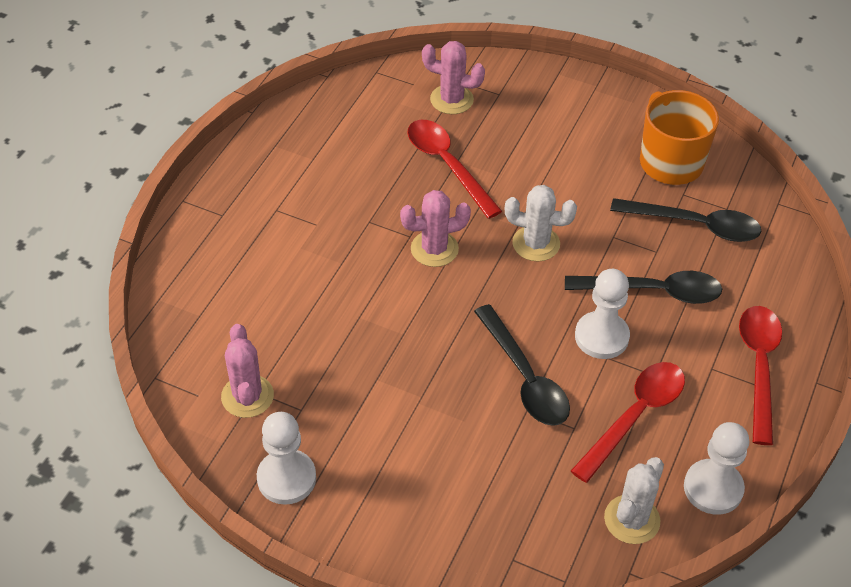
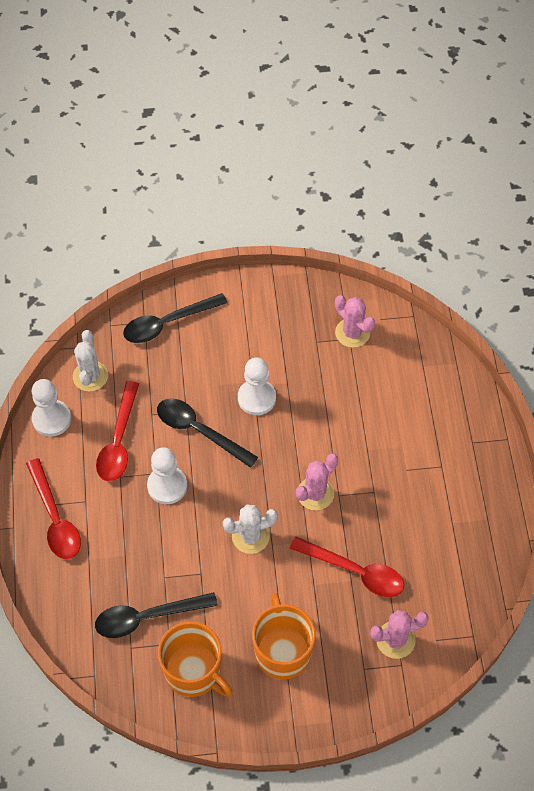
camera: 150 degrees right, 10 degrees up
(286, 478) = (294, 300): white pawn -> white pawn (256, 398)
(569, 139) = (282, 651): none -> orange mug
(653, 291) = (150, 540): black spoon -> black spoon (167, 323)

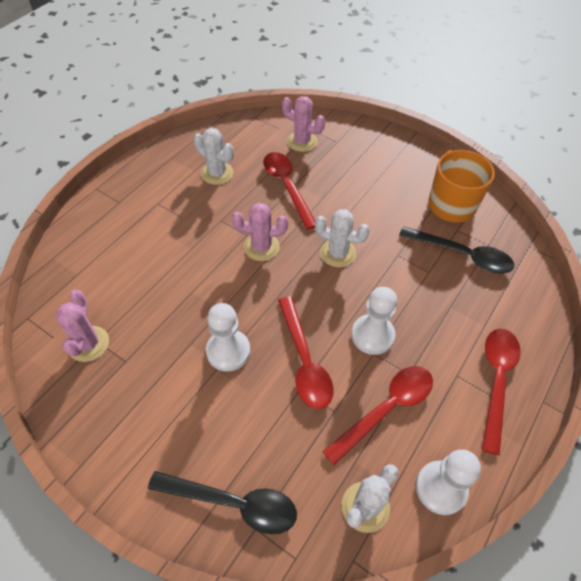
camera: 140 degrees left, 5 degrees down
(199, 431) = (304, 361): black spoon -> red spoon
(282, 651) = (379, 178): orange mug -> none
(429, 536) = (217, 173): none -> white cactus

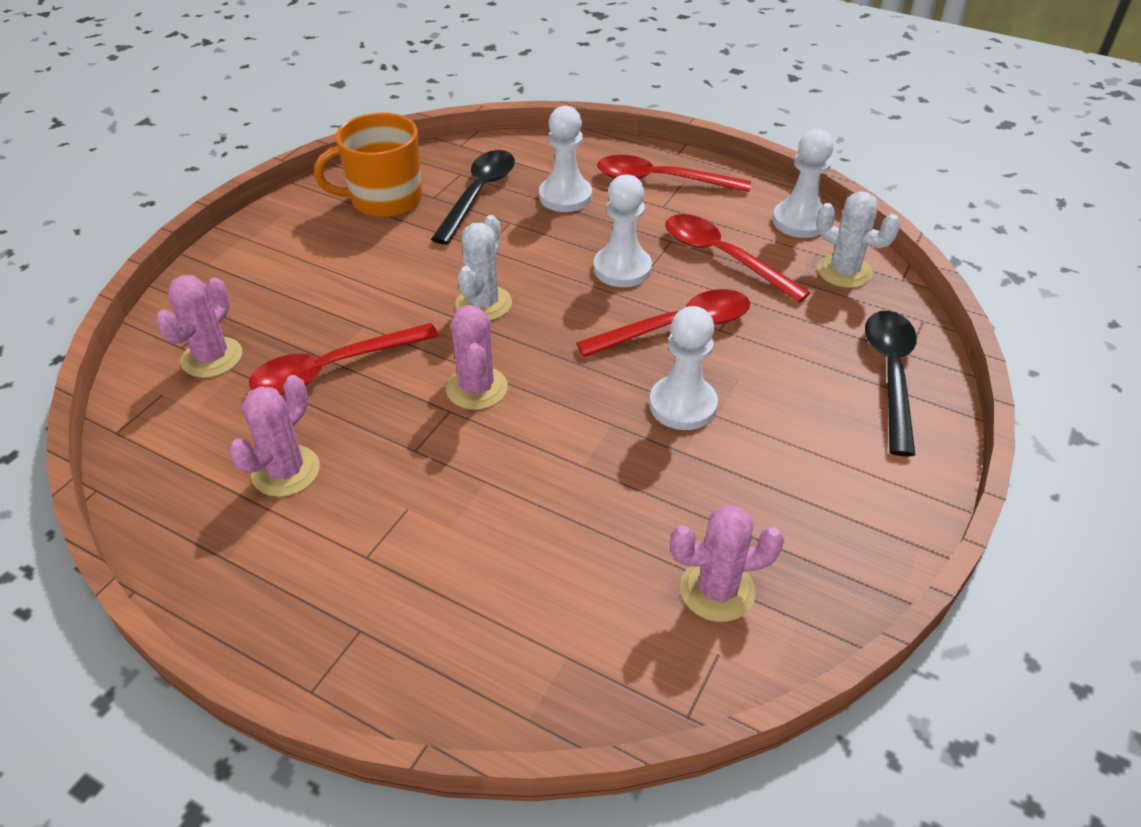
camera: 95 degrees left, 10 degrees down
(217, 173) = (286, 471): white cactus -> pink cactus
(464, 308) = (565, 196): none -> white pawn

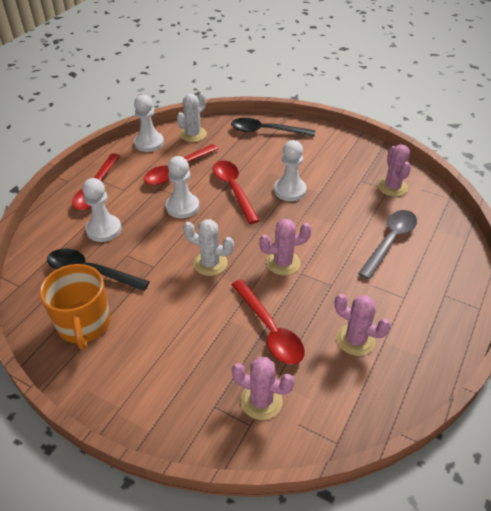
camera: 90 degrees left, 0 degrees up
(525, 557) = (390, 241): none -> grey spoon

